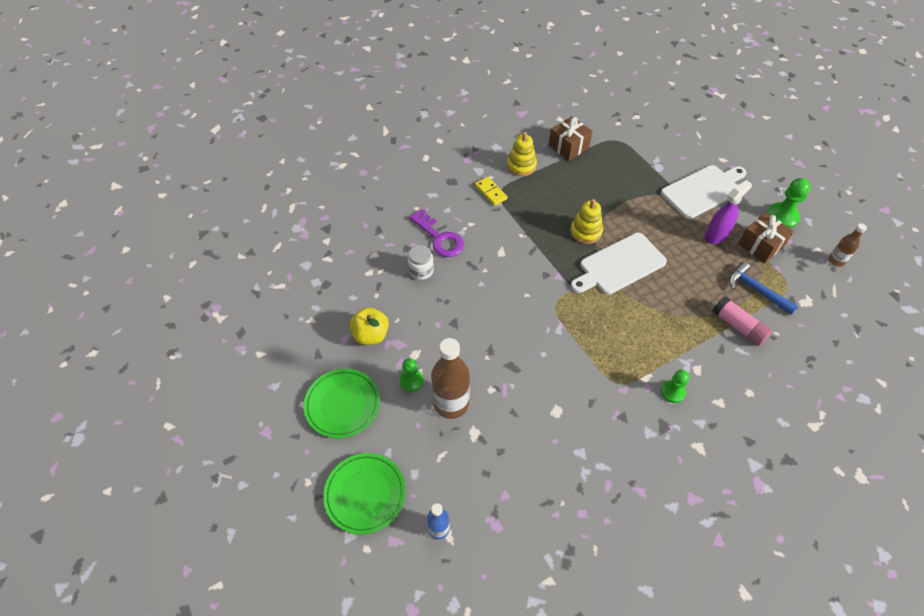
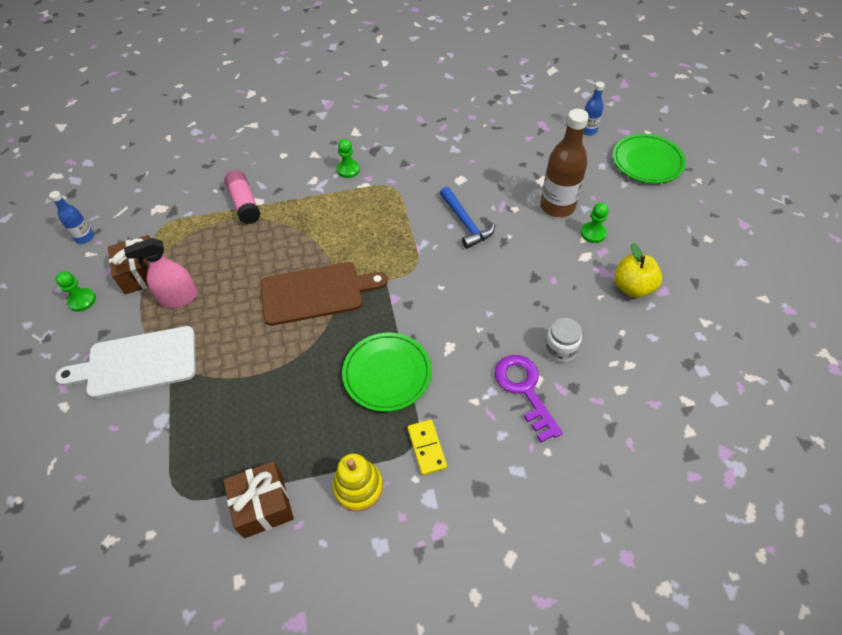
camera: 160 degrees left, 0 degrees up
(342, 405) = (666, 229): green plate -> green plate (387, 374)
(585, 232) = (329, 346): yellow stacking toy -> none
(619, 265) = (316, 293): white cutting board -> brown cutting board
(716, 235) = (179, 298): purple spray bottle -> pink spray bottle
(756, 290) = (195, 230): blue hammer -> blue hammer (465, 223)
(782, 216) = (82, 300): green pawn -> green pawn, size x0.66
(836, 261) = (85, 237): brown bottle -> blue bottle

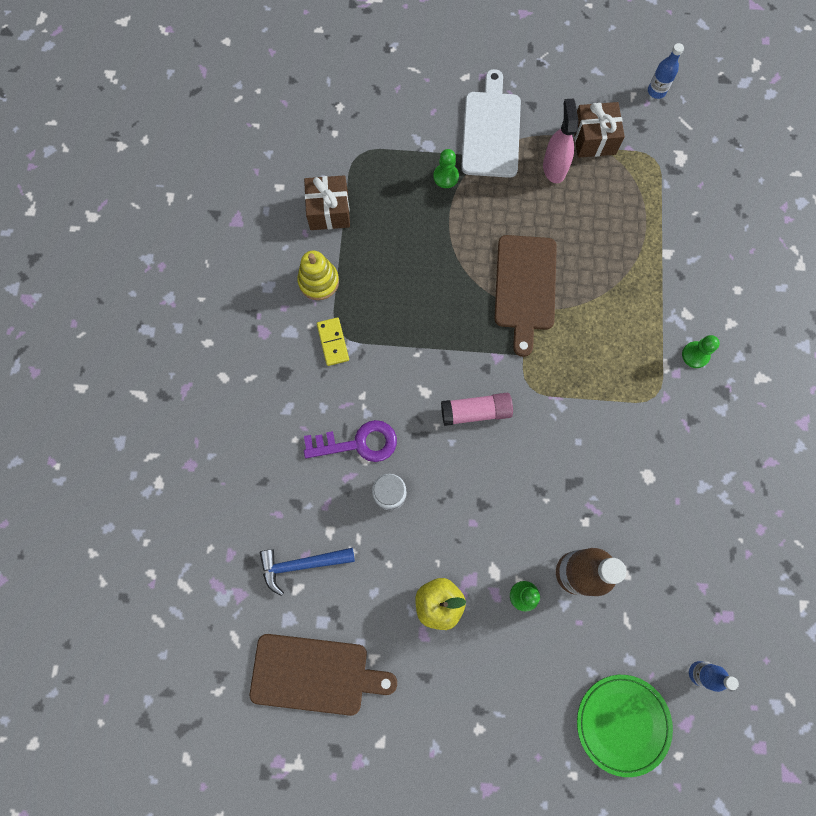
camera: 105 degrees right, 20 degrees up
(82, 300) = (575, 89): green pawn -> green pawn (446, 176)
(244, 204) = (667, 239): pink glue stick -> pink glue stick (475, 412)
(387, 374) = (414, 329): green plate -> none
(426, 448) = (333, 342): yellow domino -> yellow domino turned 75 degrees clockwise
(465, 223) = (577, 459): blue hammer -> blue hammer (301, 564)
(748, 362) = (315, 674): none -> brown cutting board

